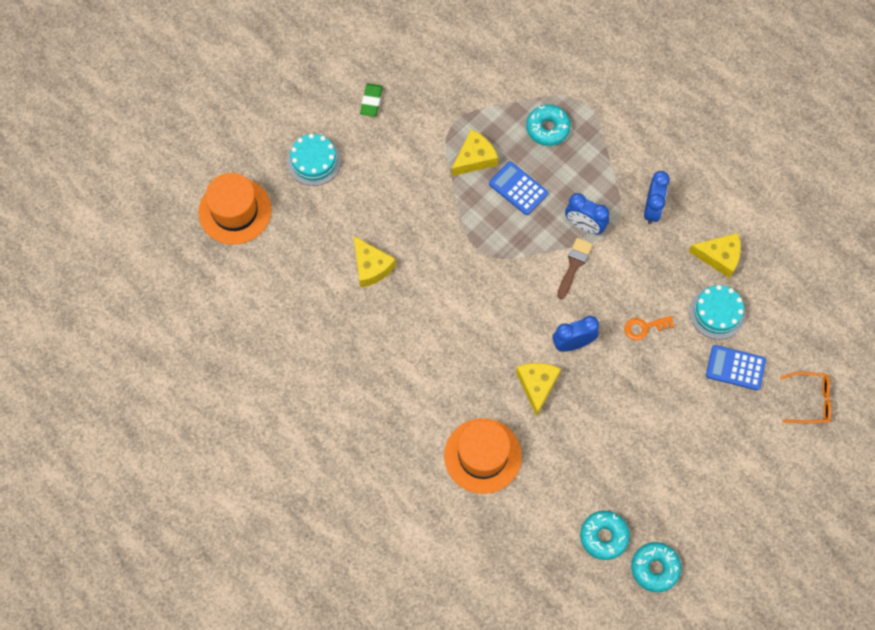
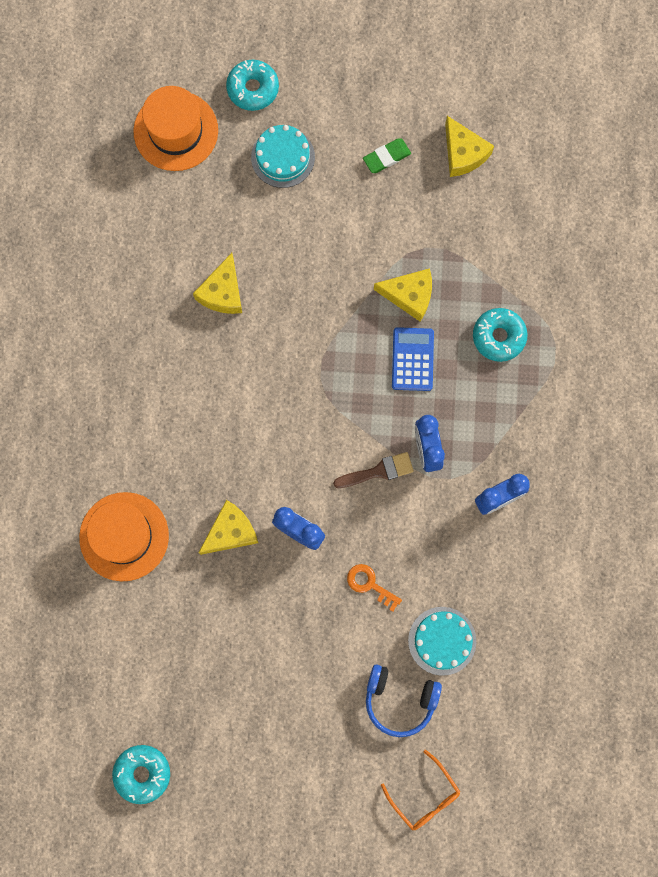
camera: 50 degrees right, 10 degrees up
(604, 536) = (135, 704): turquoise donut -> turquoise donut (253, 88)
(719, 257) = (502, 599): yellow cheese -> yellow cheese (463, 153)
(735, 368) = (399, 700): blue calculator -> blue headphones

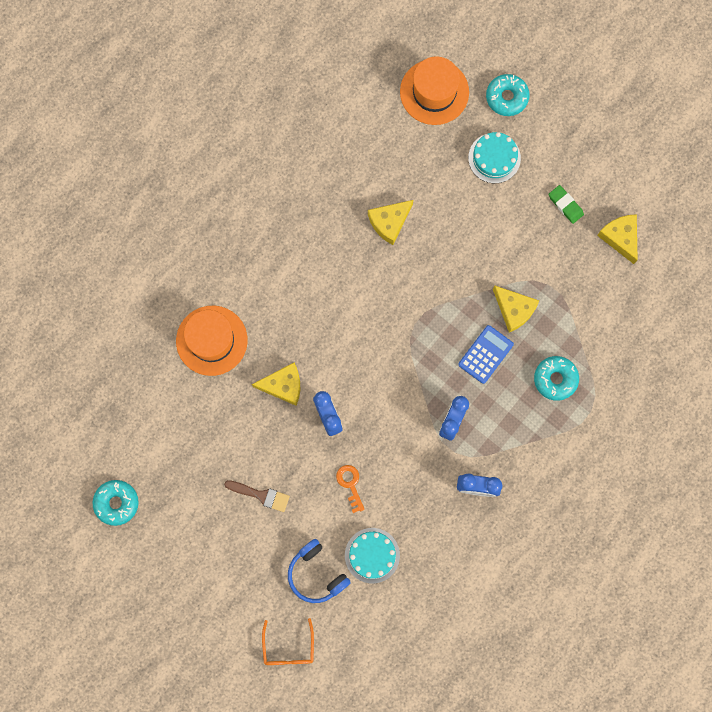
camera: 35 degrees right, 0 degrees up
(378, 471) = (409, 413): brown brush -> brown brush (261, 495)
(386, 157) = (565, 205): green eraser -> green eraser turned 45 degrees clockwise
(463, 153) = (620, 237): yellow cheese -> yellow cheese turned 150 degrees clockwise

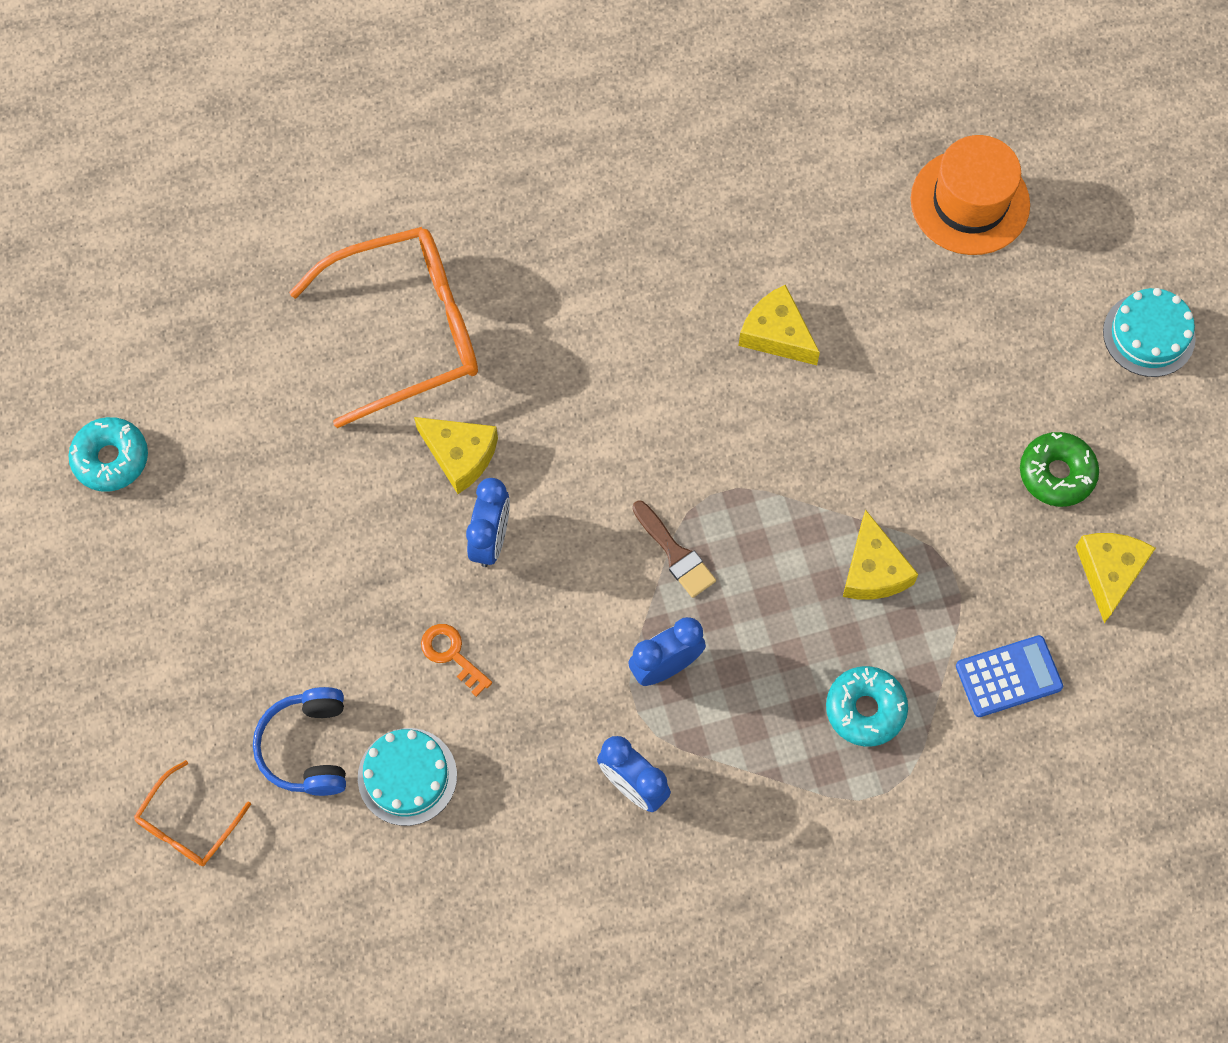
camera: 35 degrees right, 10 degrees down
(211, 340) = (407, 330): orange hat -> orange glasses
(261, 495) = (314, 583): brown brush -> brown brush (675, 553)
(350, 484) = (451, 654): orange key -> orange key turned 60 degrees counterclockwise
(389, 222) = (776, 334): yellow cheese -> yellow cheese turned 45 degrees clockwise
(485, 354) = (785, 605): blue calculator -> blue calculator (1008, 676)
(494, 158) = (995, 343): turquoise cake -> turquoise cake (1149, 335)
(507, 97) = (1072, 273): turquoise donut -> none
(565, 205) = (1056, 474): green eraser -> green donut

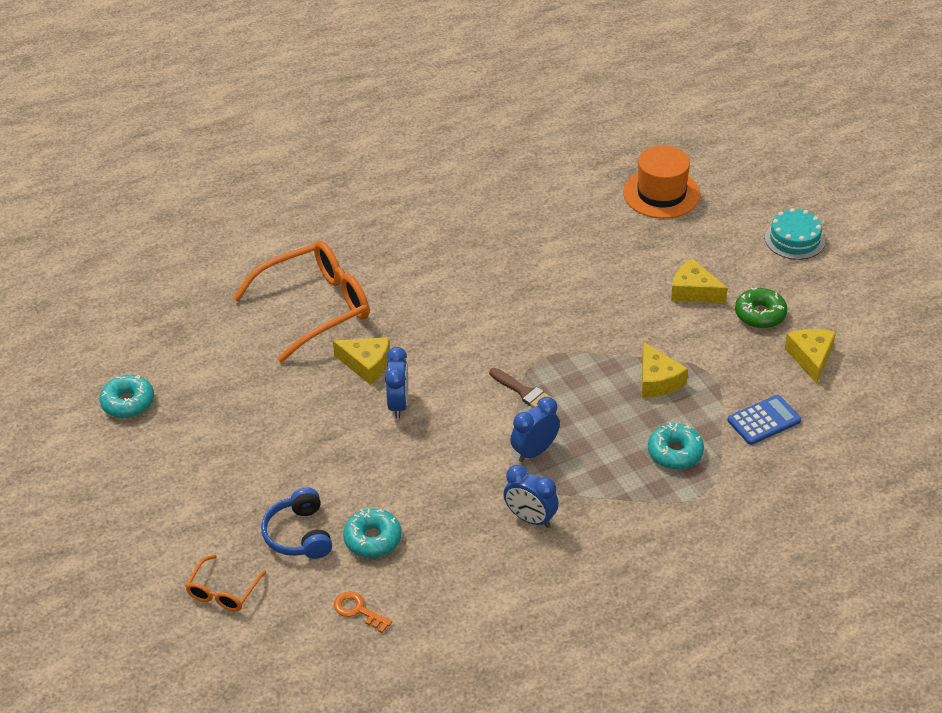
camera: 10 degrees left, 25 degrees down
(407, 776) = (373, 539): turquoise cake -> turquoise donut
(451, 654) = (387, 468): orange key -> orange key (358, 610)
(776, 334) = (558, 273): yellow cheese -> yellow cheese (693, 291)

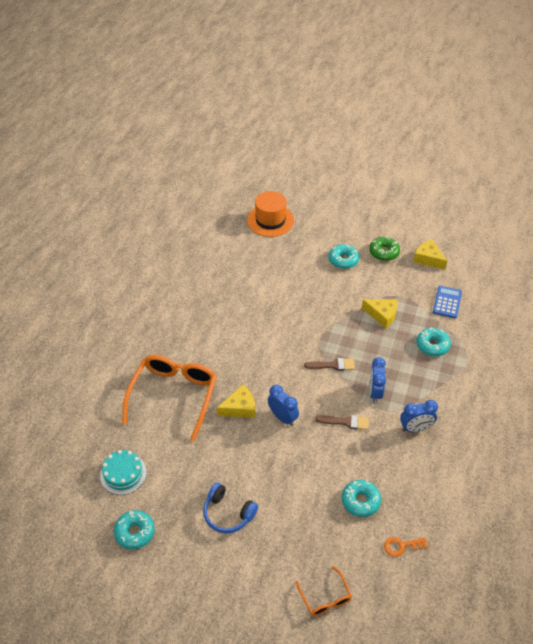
camera: 45 degrees left, 5 degrees up
(299, 535) = (323, 530): blue headphones -> blue headphones (228, 514)
(460, 457) = (346, 422): none -> brown brush
(693, 291) = (343, 260): yellow cheese -> turquoise donut
(794, 239) = (354, 206): turquoise cake -> turquoise cake (123, 474)

